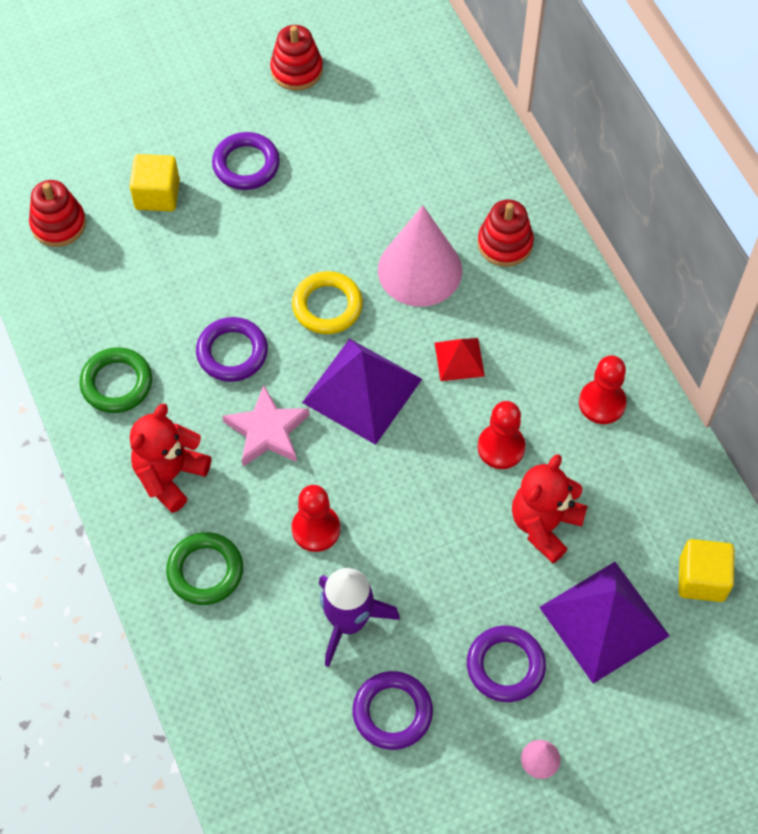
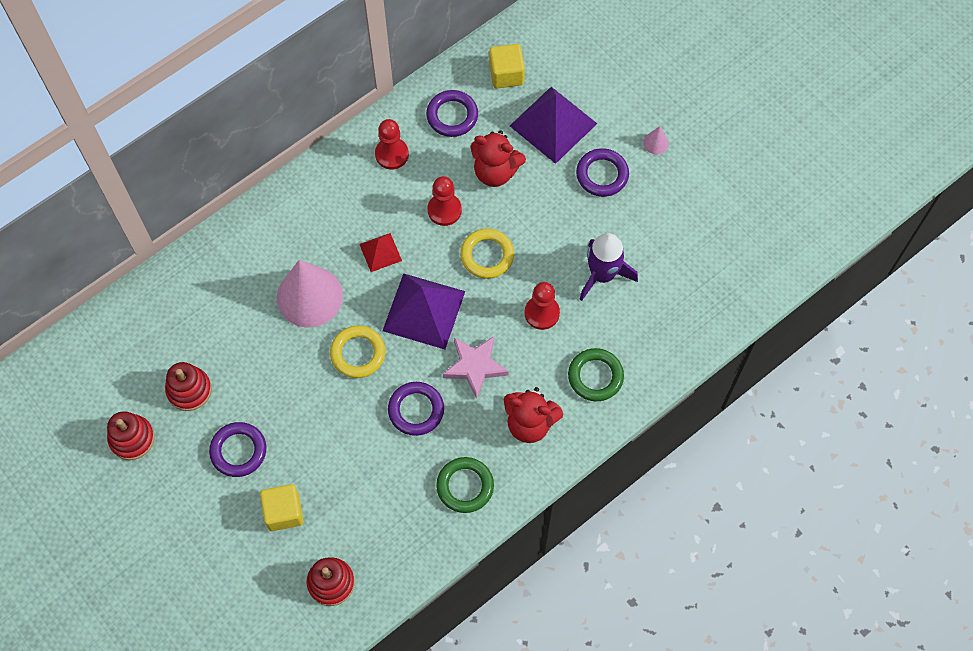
camera: 105 degrees left, 5 degrees up
(392, 712) = (655, 233): purple ring -> purple ring (452, 116)
(419, 483) = (487, 255): none -> yellow ring
(505, 243) = (272, 243): red stacking toy -> red stacking toy (189, 390)

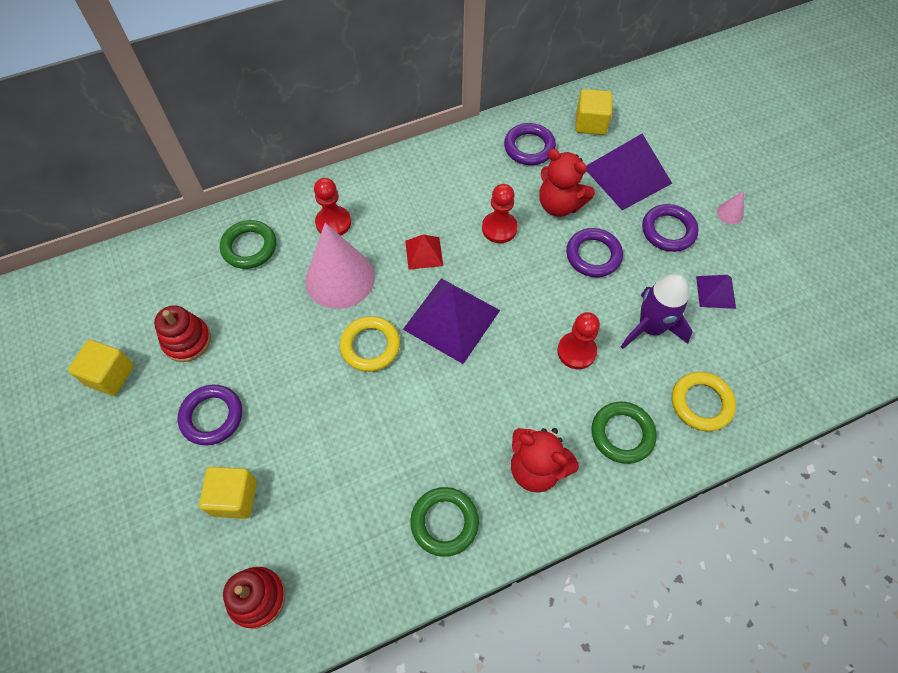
camera: 15 degrees right, 5 degrees down
(132, 438) = (110, 375): red stacking toy -> yellow cube
(213, 286) = (249, 247): none -> green ring
(392, 154) = (461, 168): red pawn -> red pawn (333, 223)
(416, 410) = (414, 421): purple ring -> purple ring (593, 255)
(475, 366) = (490, 390): pink star -> none
(487, 255) = (531, 280): yellow ring -> yellow ring (701, 403)
(654, 226) = (715, 292): none -> purple pyramid

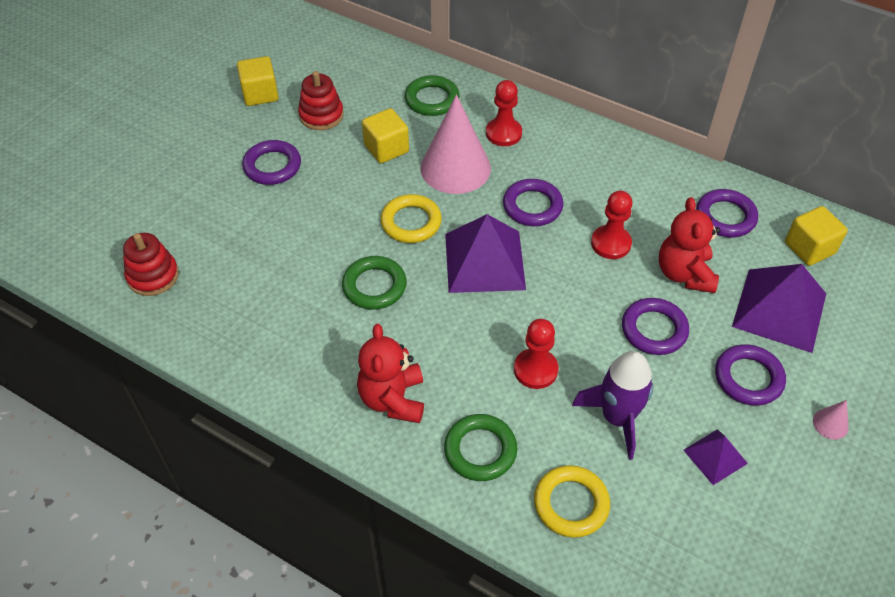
camera: 55 degrees right, 10 degrees down
(234, 498) = (219, 217): yellow cube -> yellow cube (386, 148)
(424, 253) = (532, 206): red pyramid -> purple ring
(444, 522) = (294, 359): green ring -> green ring (374, 286)

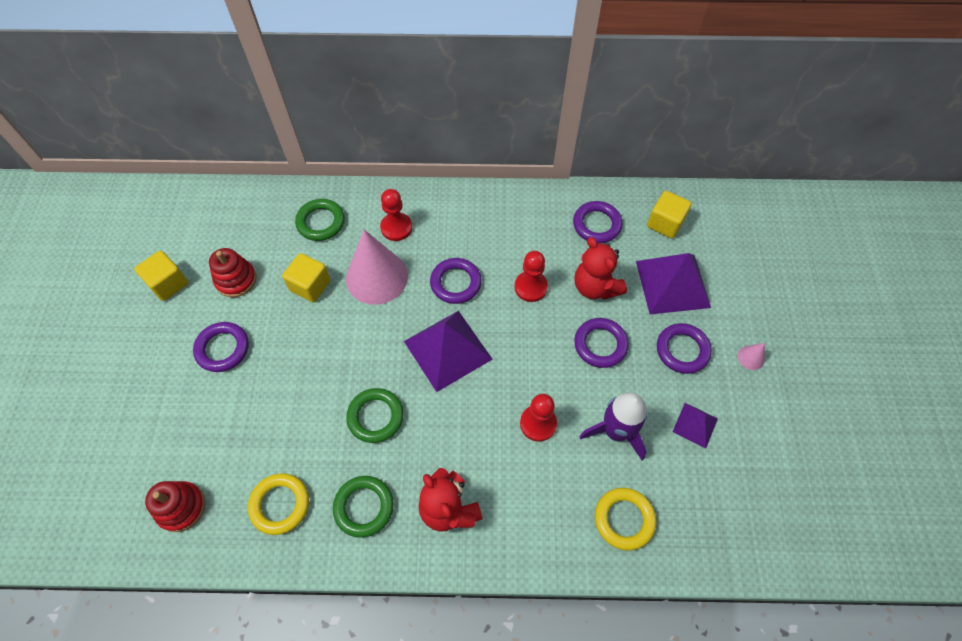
camera: 30 degrees left, 10 degrees up
(411, 222) = (370, 344): yellow ring -> yellow ring (280, 504)
(480, 450) = (537, 513): green ring -> green ring (364, 507)

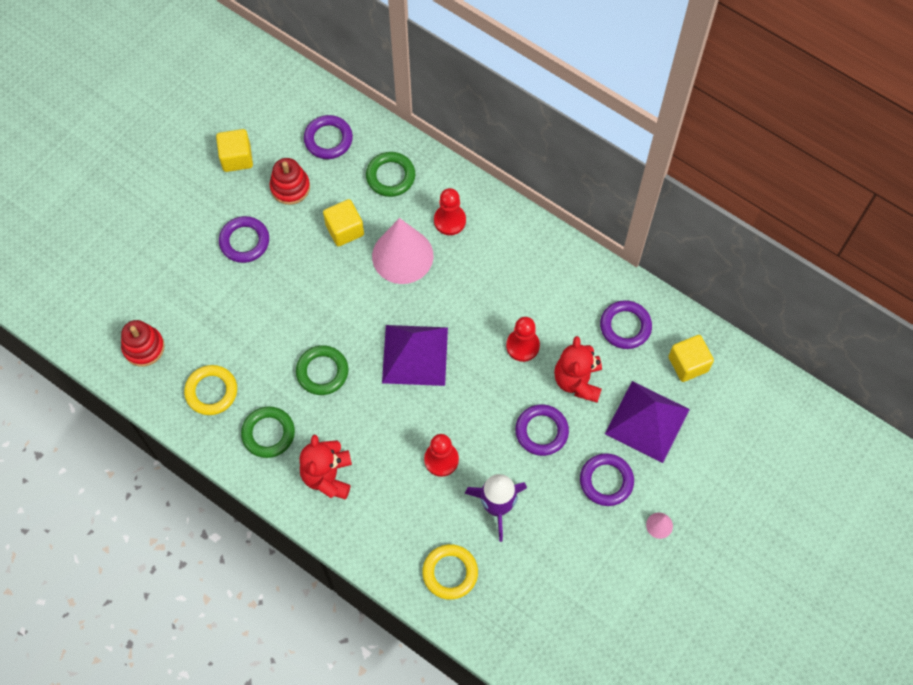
camera: 35 degrees right, 5 degrees up
(456, 283) = (463, 302): purple ring -> purple ring (328, 139)
(695, 425) = (564, 544): purple pyramid -> none

